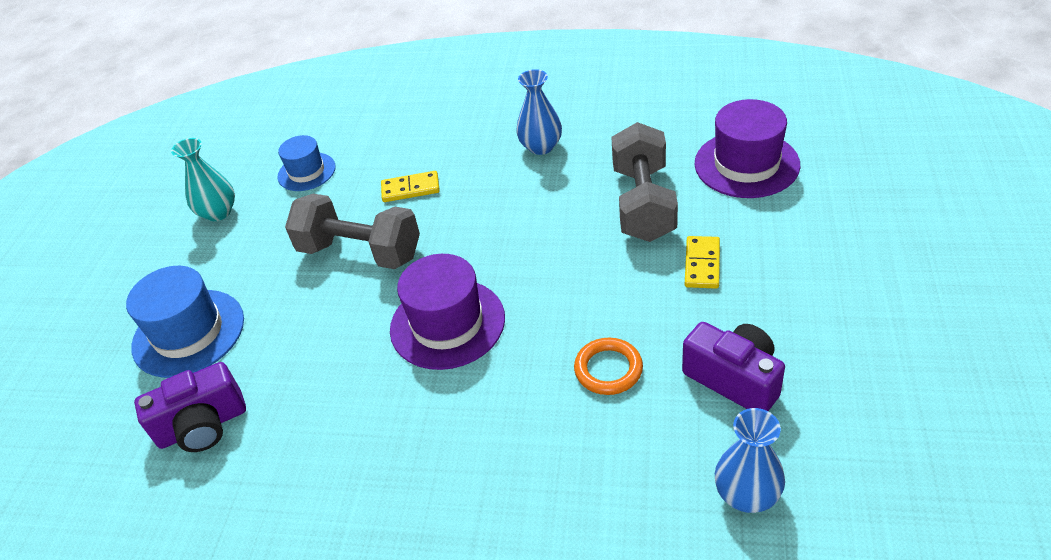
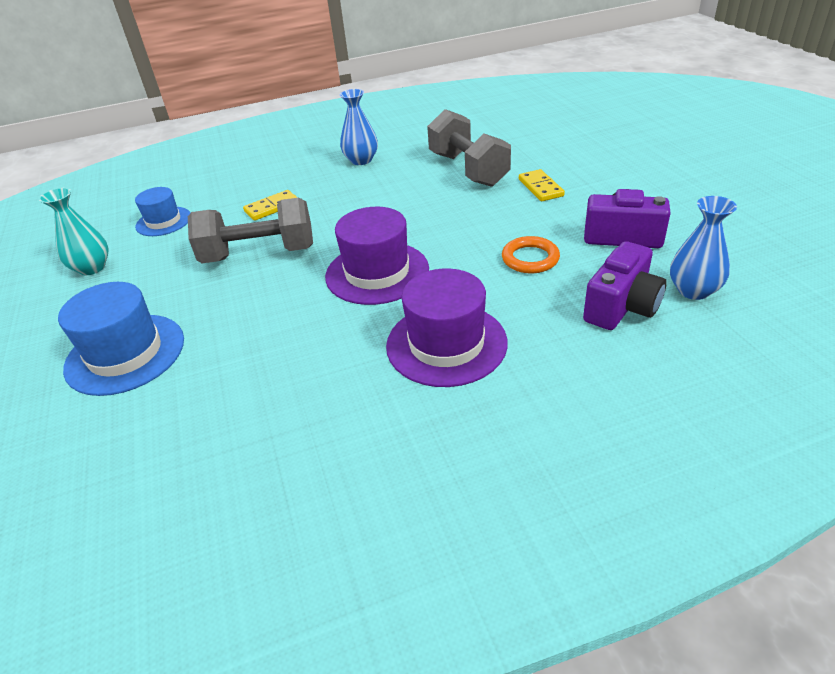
camera: 30 degrees left, 5 degrees down
(203, 426) = (196, 411): purple camera -> purple camera (622, 307)
(746, 164) = (520, 134): purple hat -> purple hat (446, 344)

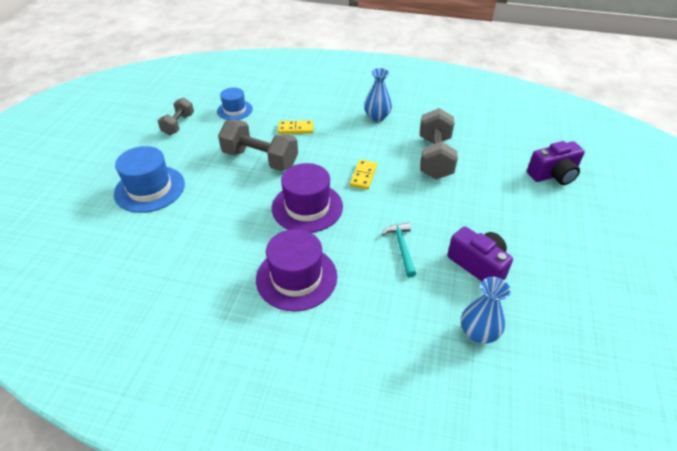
camera: 30 degrees right, 5 degrees up
(92, 268) = (178, 124): turquoise vase -> grey dumbbell
(530, 258) = (402, 248): orange ring -> turquoise hammer
(540, 188) = (466, 197): yellow domino -> yellow domino (363, 176)
(622, 307) = (419, 316): purple camera -> purple camera (553, 175)

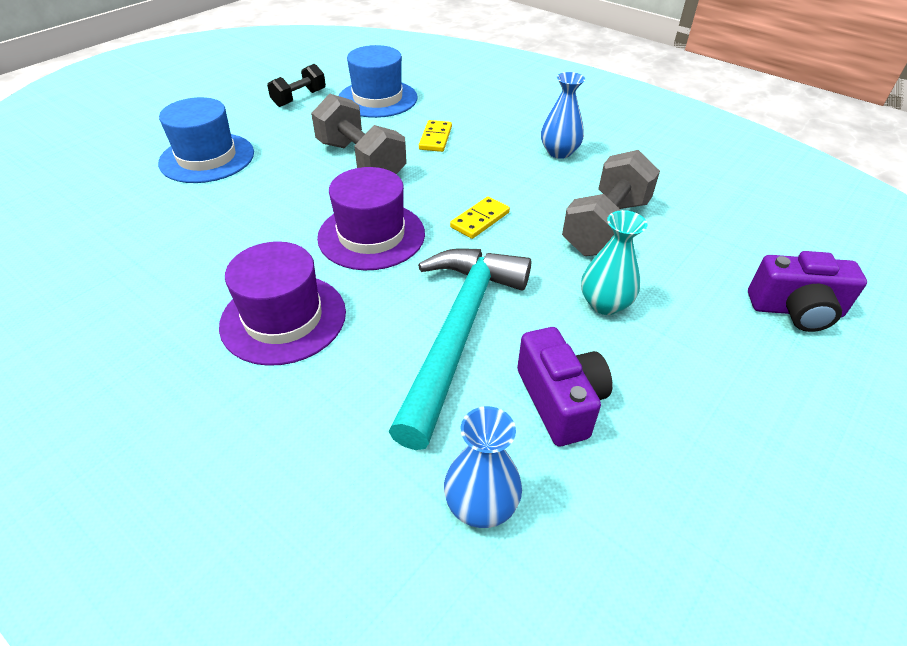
camera: 25 degrees right, 0 degrees up
(178, 124) = (299, 98): grey dumbbell -> black dumbbell
(234, 110) = (377, 99): blue hat -> blue hat, size x1.62
(295, 129) = (435, 138): yellow domino -> yellow domino turned 75 degrees clockwise
(402, 248) = (459, 332): turquoise hammer -> turquoise hammer, size x2.30
(464, 204) = (605, 304): none -> turquoise vase

